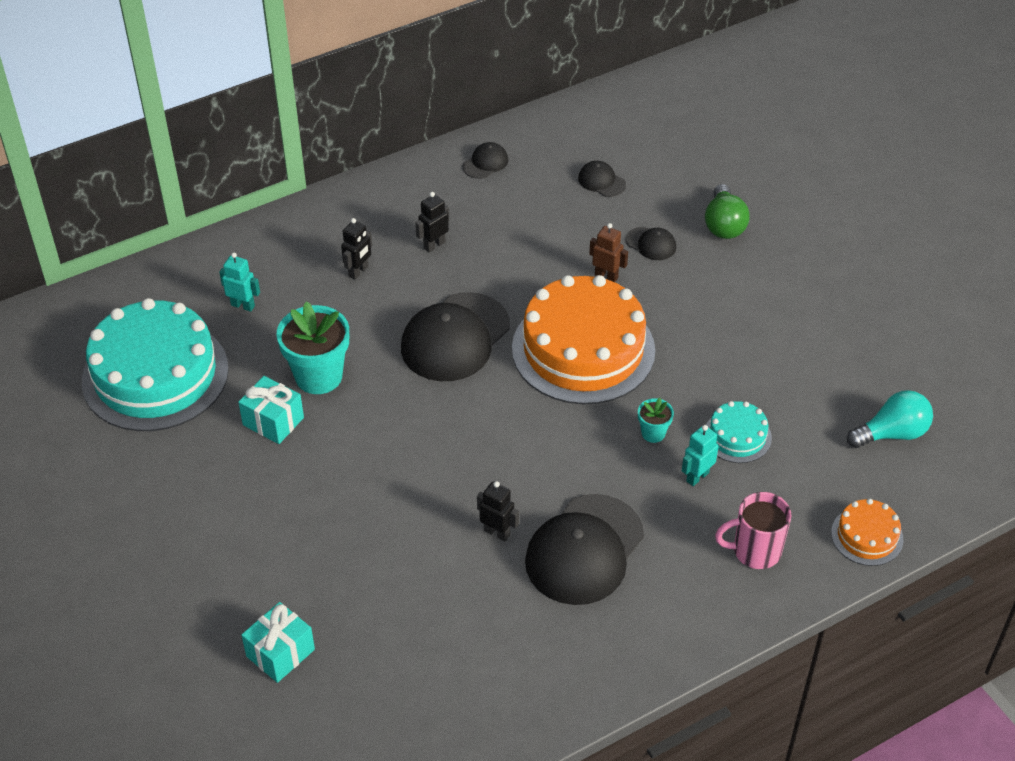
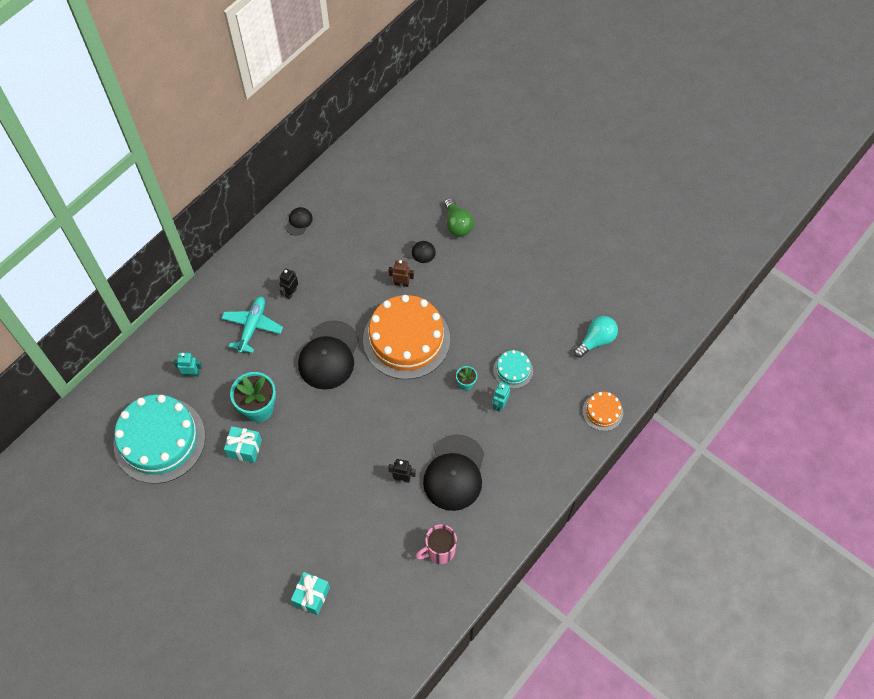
camera: 20 degrees left, 15 degrees up
(358, 271) = (252, 326): black robot -> turquoise plane
(601, 181) = (374, 214): black cap -> none
(755, 551) = (546, 442): pink mug -> pink mug (439, 551)

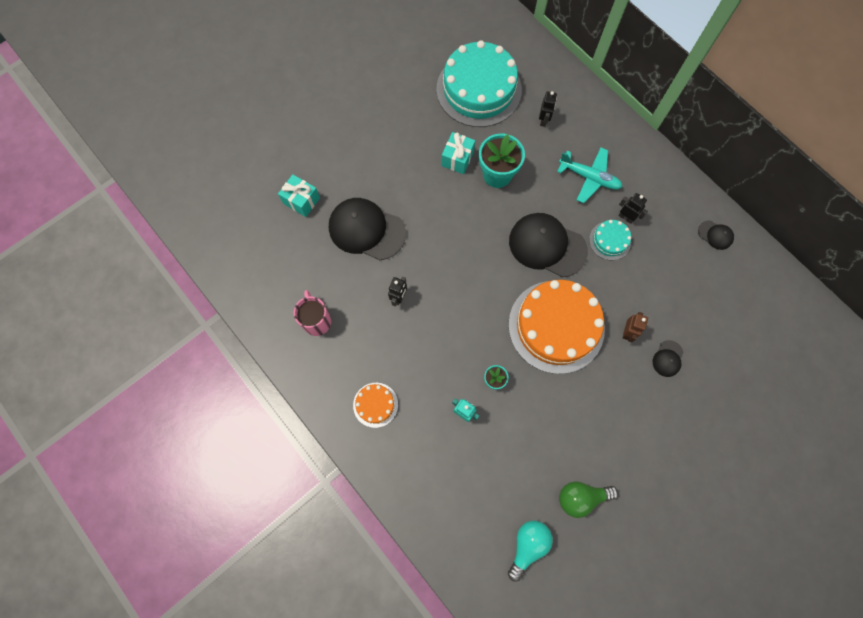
camera: 100 degrees right, 10 degrees up
(192, 373) = (543, 120): turquoise robot -> black robot
(454, 473) = (394, 350): black cap -> black cap (366, 230)
(457, 224) = (702, 409): green light bulb -> green light bulb (581, 497)
(513, 370) = (503, 436): turquoise cake -> turquoise cake (610, 240)
(596, 340) = (527, 545): turquoise light bulb -> turquoise light bulb turned 120 degrees counterclockwise
(602, 412) = (435, 530): orange cake -> orange cake (375, 405)

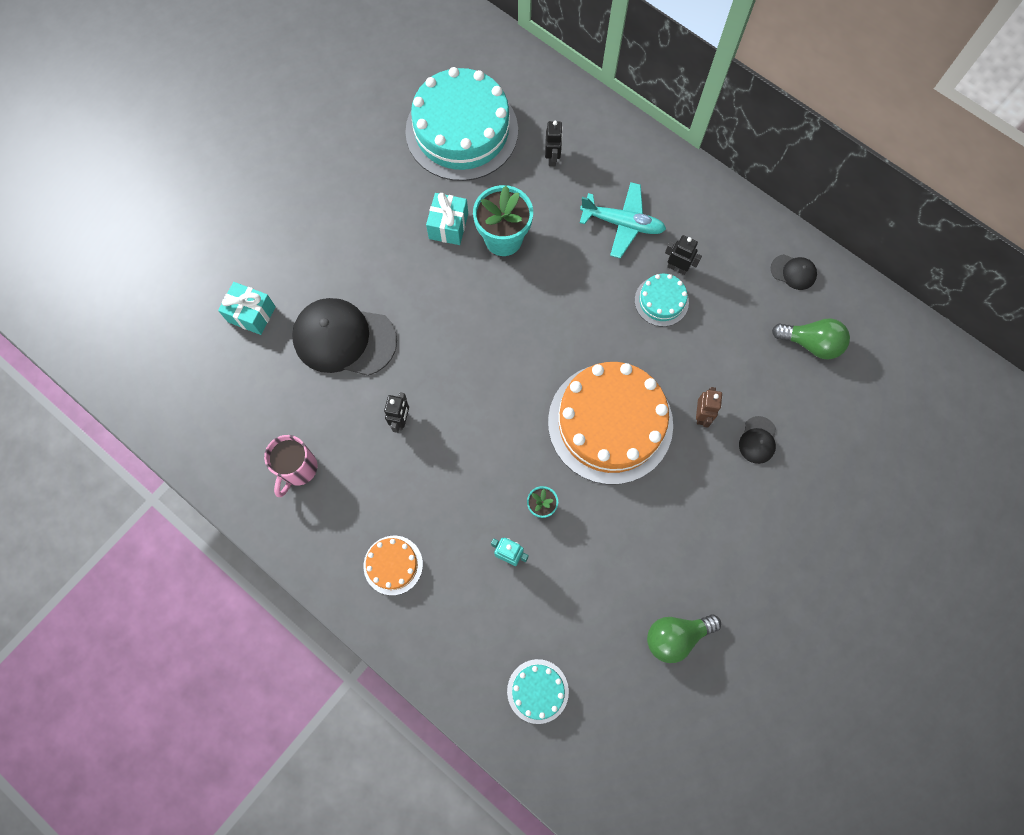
camera: 10 degrees left, 0 degrees up
(317, 321) = (298, 469): pink mug -> pink mug turned 135 degrees counterclockwise
(469, 519) = (537, 691): none -> turquoise cake
(527, 545) = (618, 710): turquoise light bulb -> none
(547, 245) = (582, 321): black cap -> none
(720, 291) = (811, 343): none -> green light bulb

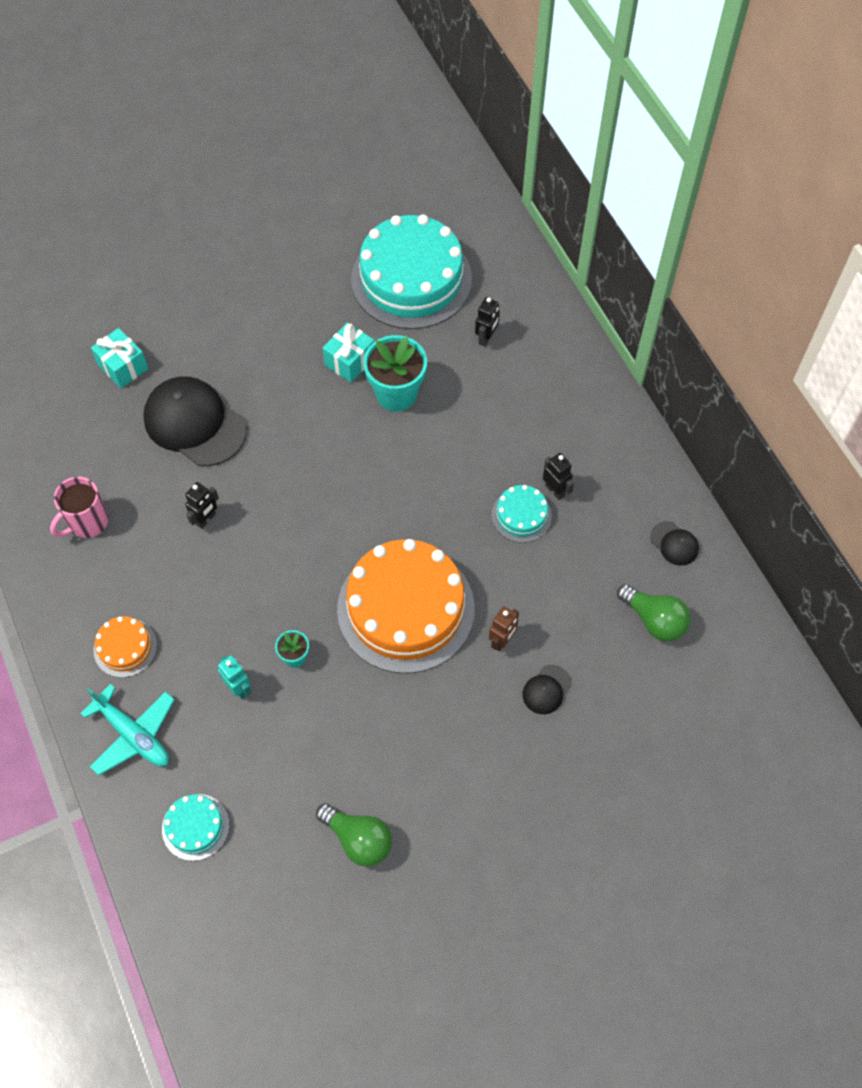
camera: 25 degrees right, 10 degrees down
(622, 223) = (523, 427): turquoise plane -> turquoise plane (133, 735)
(676, 636) = (358, 839): green light bulb -> green light bulb turned 150 degrees counterclockwise

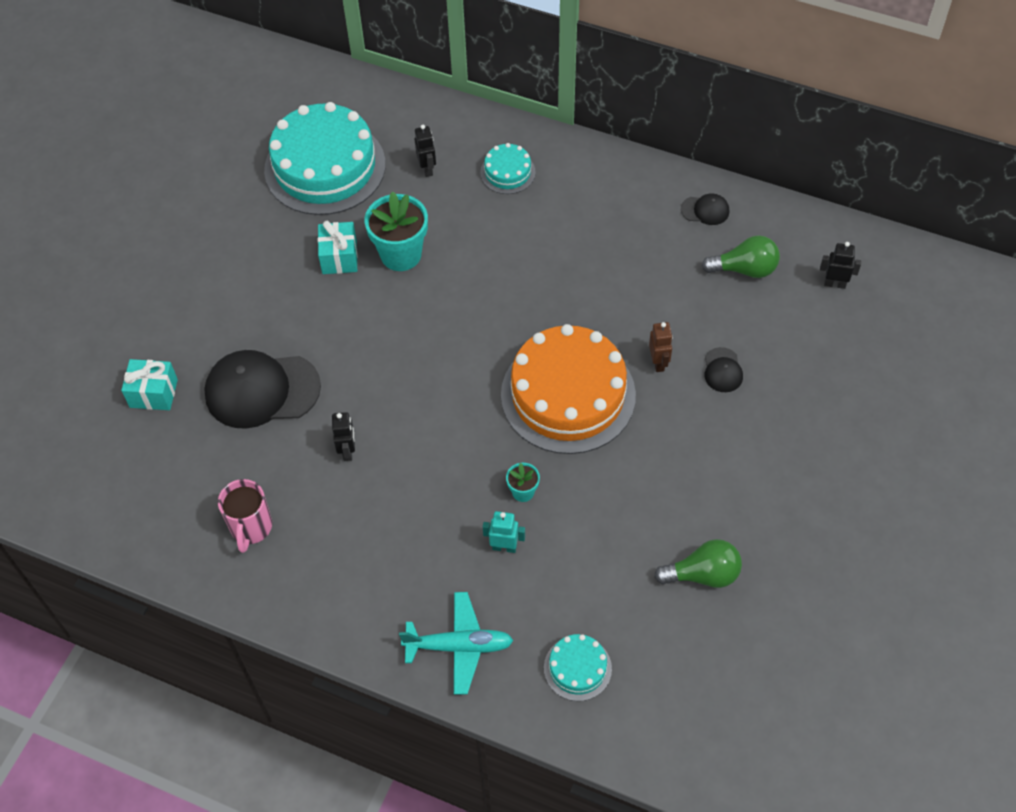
camera: 40 degrees left, 5 degrees down
(125, 647) = (384, 591): orange cake -> none
(521, 515) = (582, 270): turquoise cake -> turquoise cake (507, 172)
(555, 490) = (588, 236): black robot -> black robot (834, 284)

